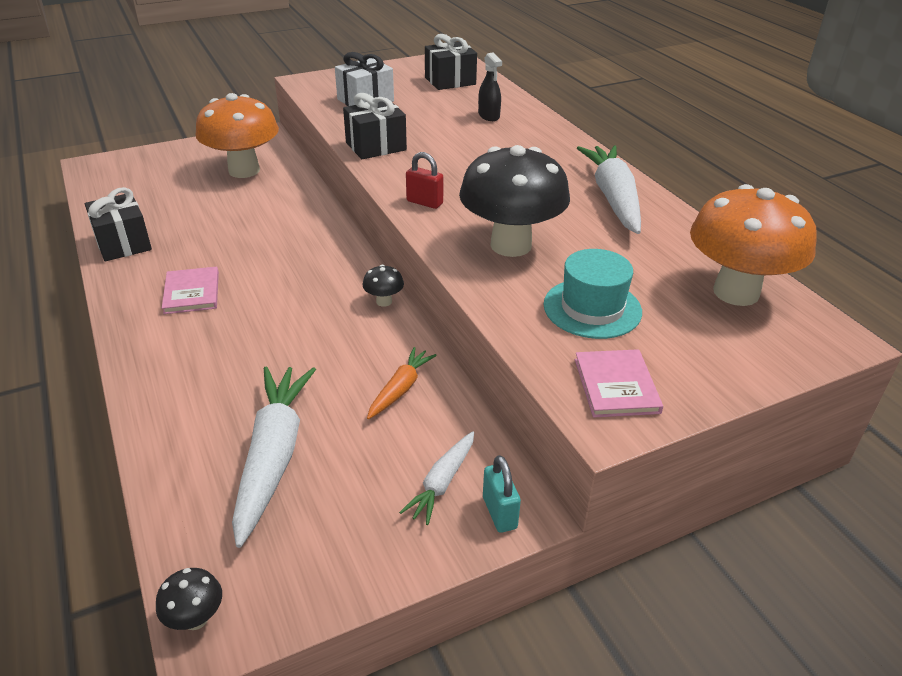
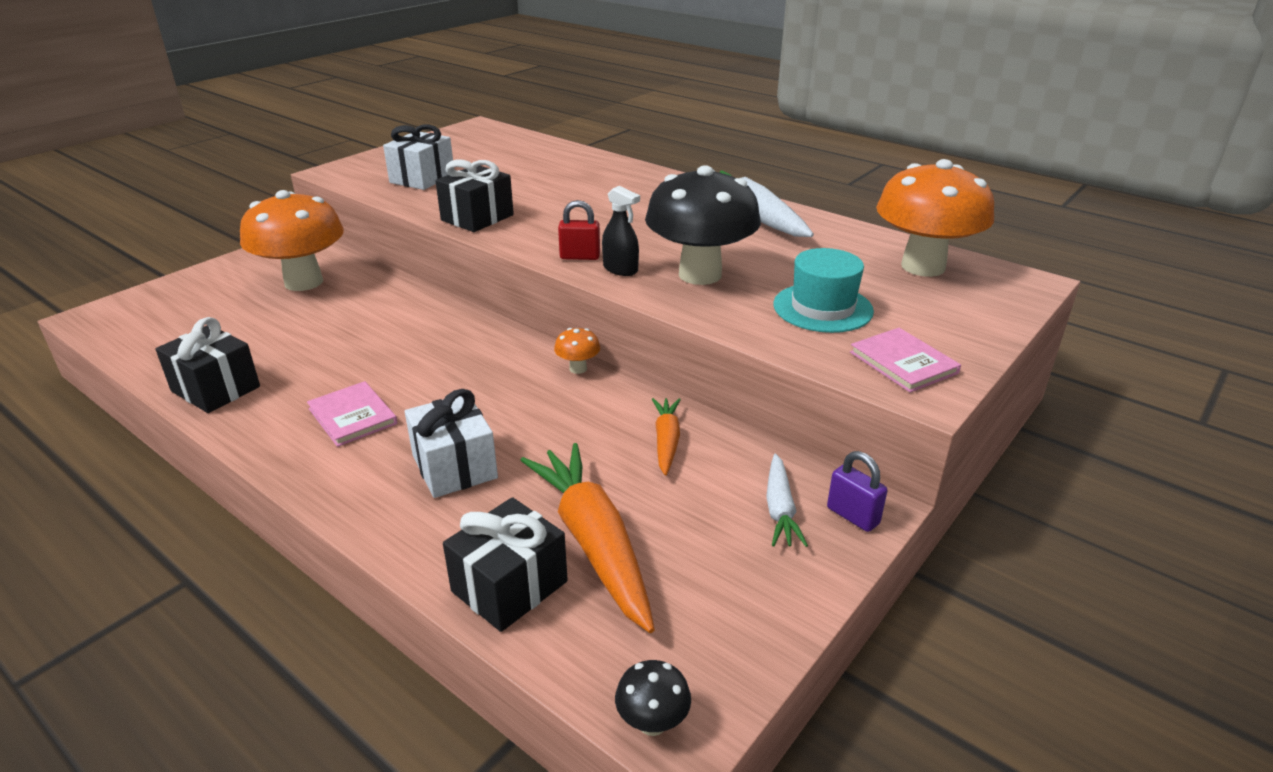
camera: 25 degrees left, 5 degrees down
(227, 357) = (454, 466): none -> white gift
(273, 456) = (593, 543): white carrot -> orange carrot
(384, 301) = (578, 368): black mushroom -> orange mushroom
(450, 81) = (496, 146): black gift -> black gift (509, 586)
(489, 116) = (567, 170): black spray bottle -> black spray bottle (620, 269)
(499, 513) = (853, 516): turquoise padlock -> purple padlock

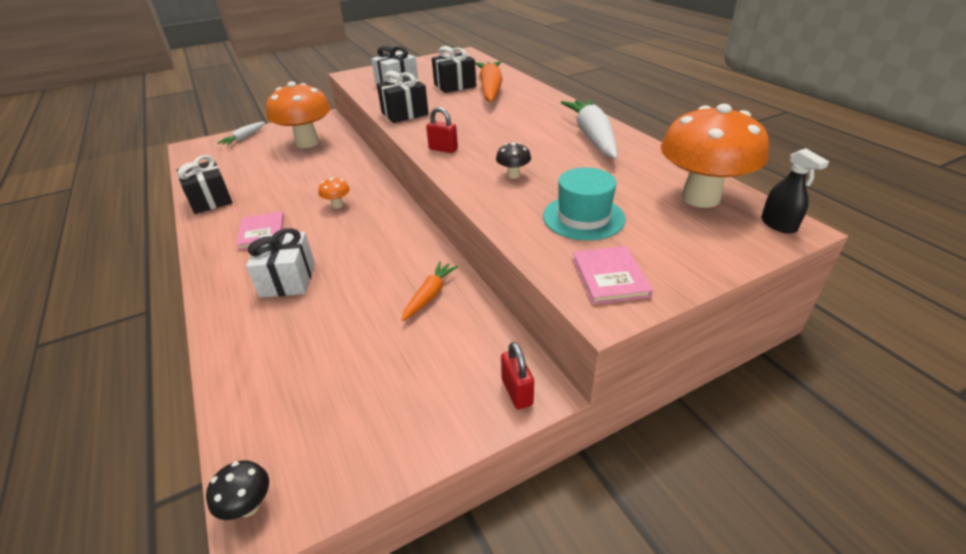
camera: 25 degrees right, 5 degrees up
(509, 586) = (250, 371): black gift -> black gift (455, 85)
(578, 368) = (415, 229): orange mushroom -> orange mushroom (337, 205)
(593, 543) = (323, 357): orange carrot -> orange carrot (490, 89)
(620, 269) = (461, 162): black spray bottle -> black spray bottle (778, 224)
(700, 274) = (513, 175): black mushroom -> black mushroom, size x0.40
(780, 509) = (466, 370): white carrot -> white carrot (244, 138)
(853, 516) = (517, 392): purple padlock -> red padlock

